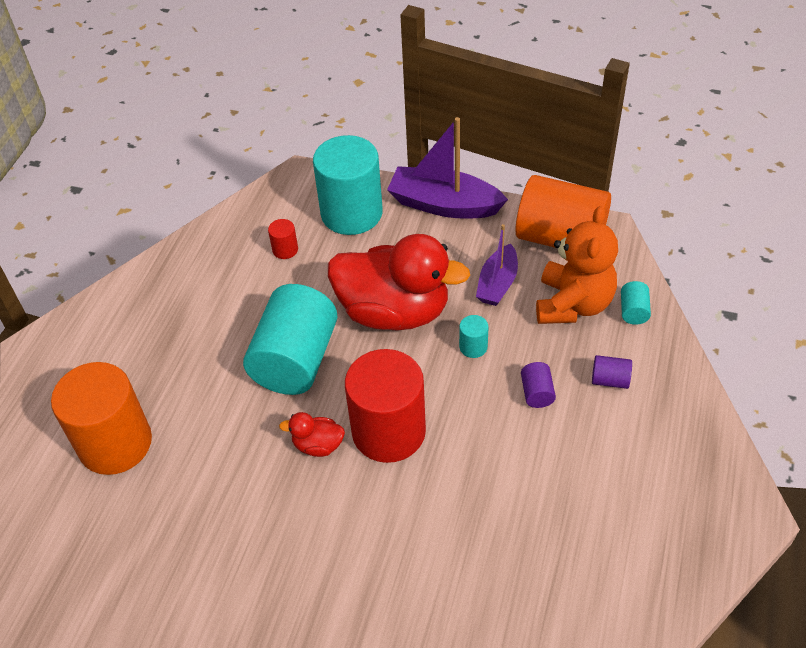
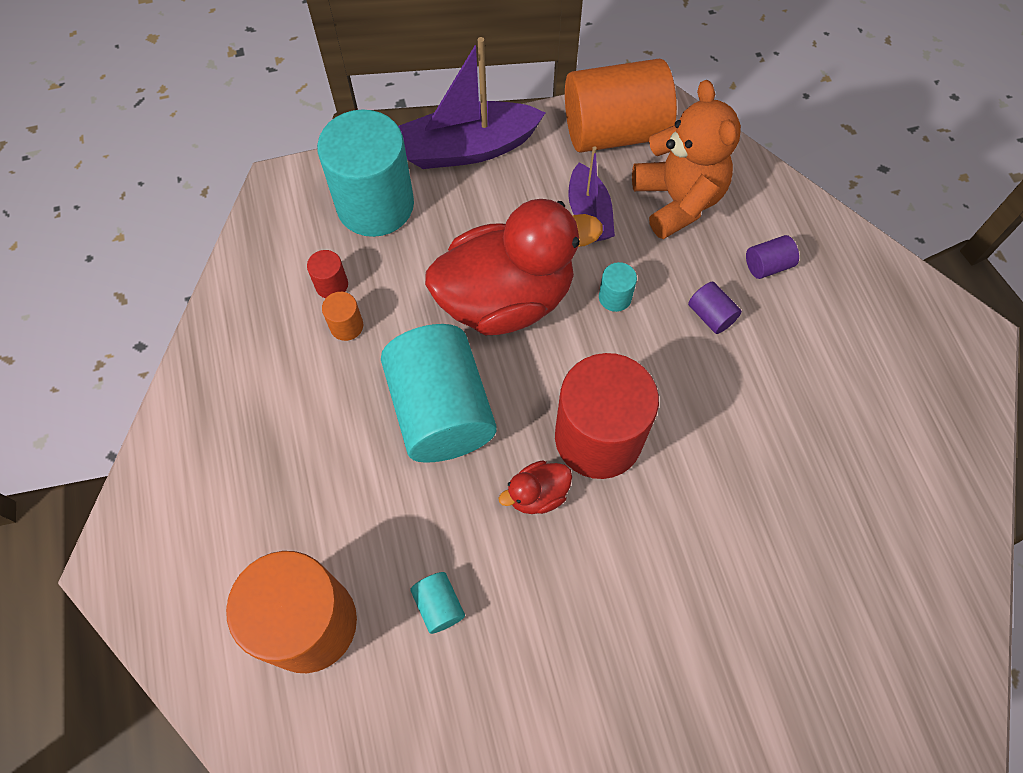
camera: 35 degrees left, 15 degrees up
(275, 279) = (346, 326): none -> orange cylinder
(633, 311) = (738, 180): turquoise cylinder -> turquoise cylinder (439, 605)

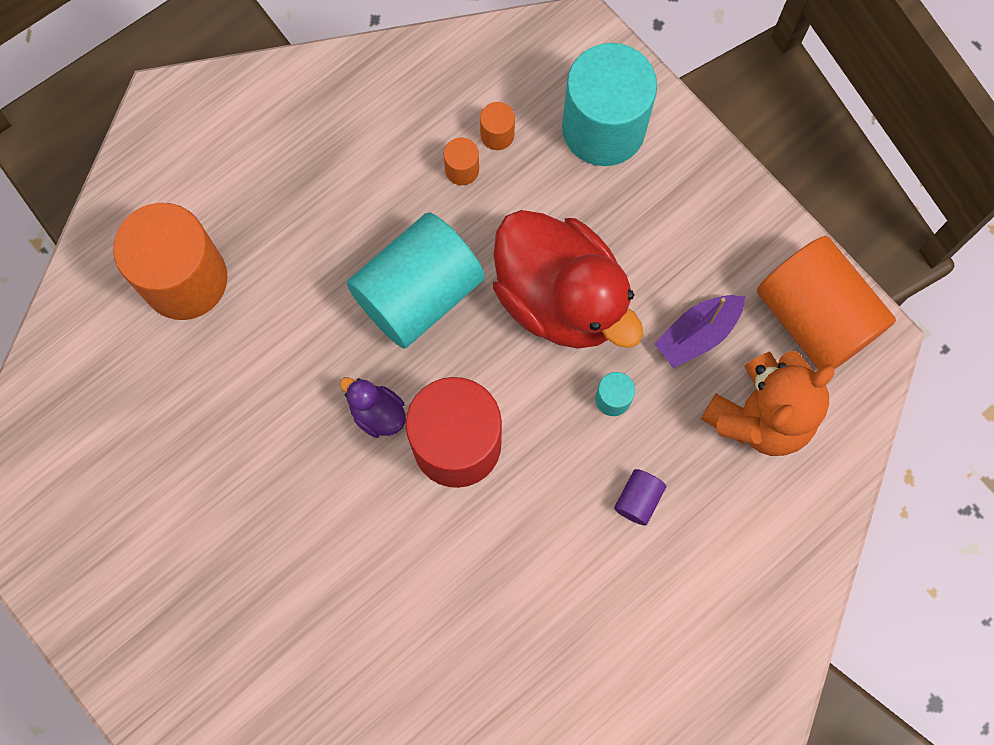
camera: 65 degrees right, 10 degrees up
(331, 285) = (497, 135): red cylinder -> orange cylinder
(439, 605) = (243, 375): turquoise cylinder -> none
(469, 148) = (716, 183): purple boat -> none
(537, 494) = (377, 413): red duck -> purple duck
(767, 265) = (726, 535): purple cylinder -> none

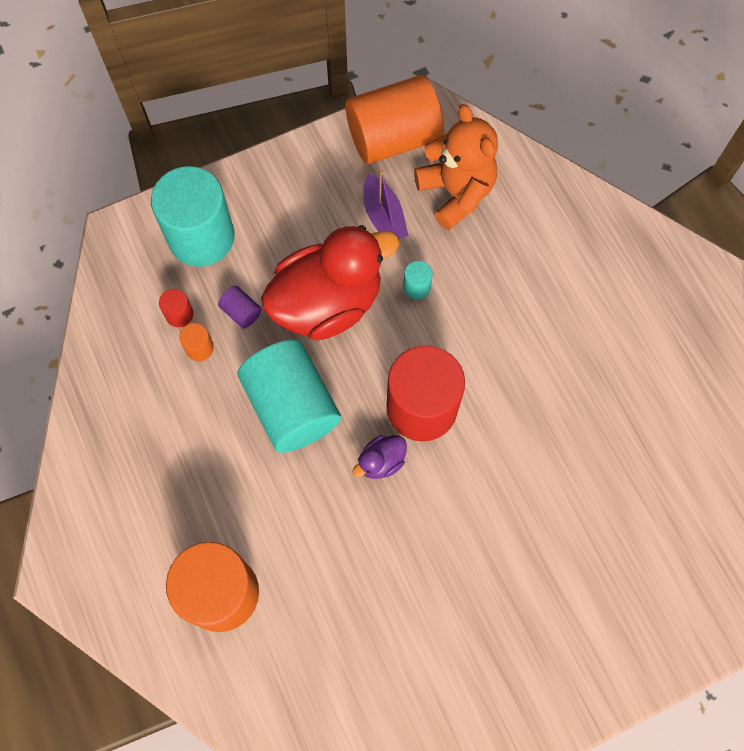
camera: 75 degrees left, 5 degrees down
(497, 135) = (179, 314): orange cylinder -> red cylinder
(638, 499) = (497, 290): purple cylinder -> purple cylinder (241, 312)

